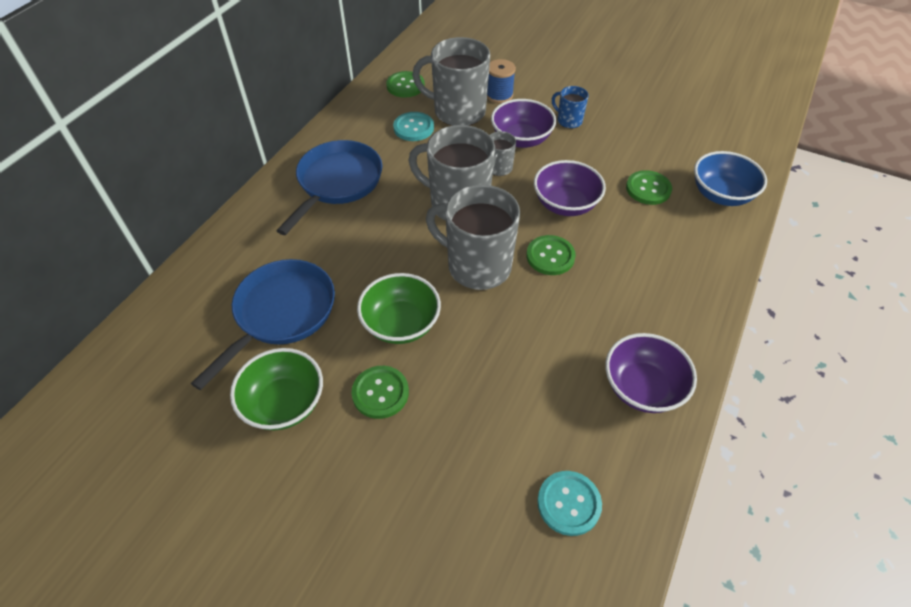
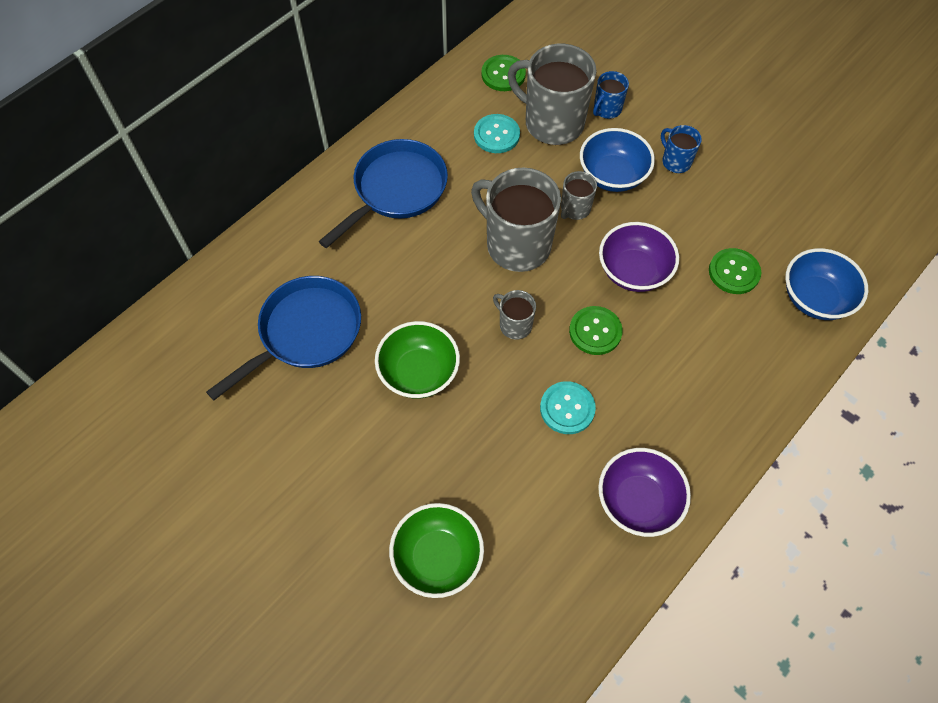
camera: 15 degrees right, 10 degrees up
(284, 403) = (288, 429): green bowl -> green bowl (437, 557)
(380, 393) = (380, 441): green button -> none
(477, 266) = (514, 325): grey mug -> grey mug, size x0.48
(499, 95) = (606, 109): blue spool -> blue mug
(521, 139) = (612, 175): purple bowl -> blue bowl
(569, 503) = (524, 596): turquoise button -> turquoise button (567, 408)

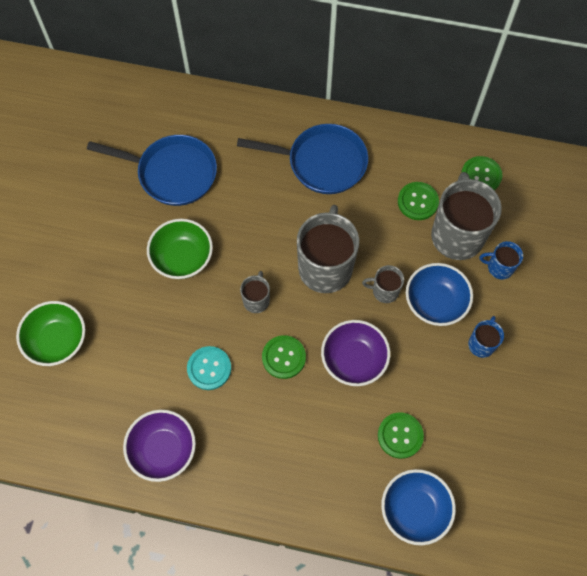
camera: 60 degrees right, 5 degrees up
(496, 135) = (417, 202): turquoise button -> green button

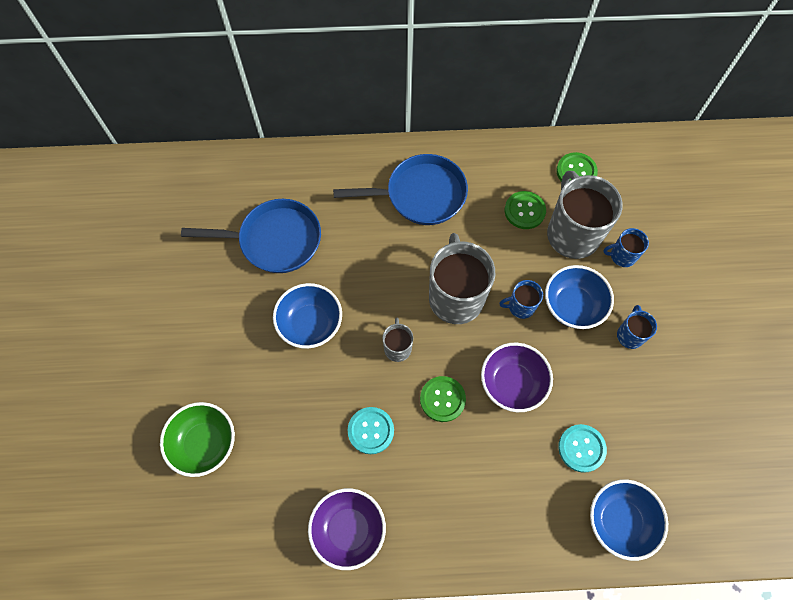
camera: 15 degrees left, 0 degrees up
(182, 258) = (310, 324): green bowl -> blue bowl
(384, 291) = (520, 306): grey mug -> blue mug
(400, 435) = (581, 448): green button -> turquoise button

